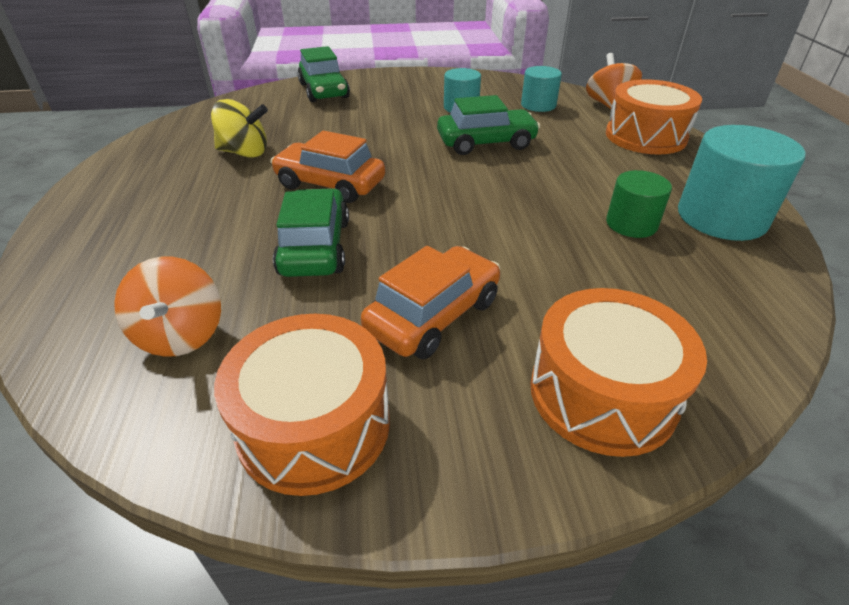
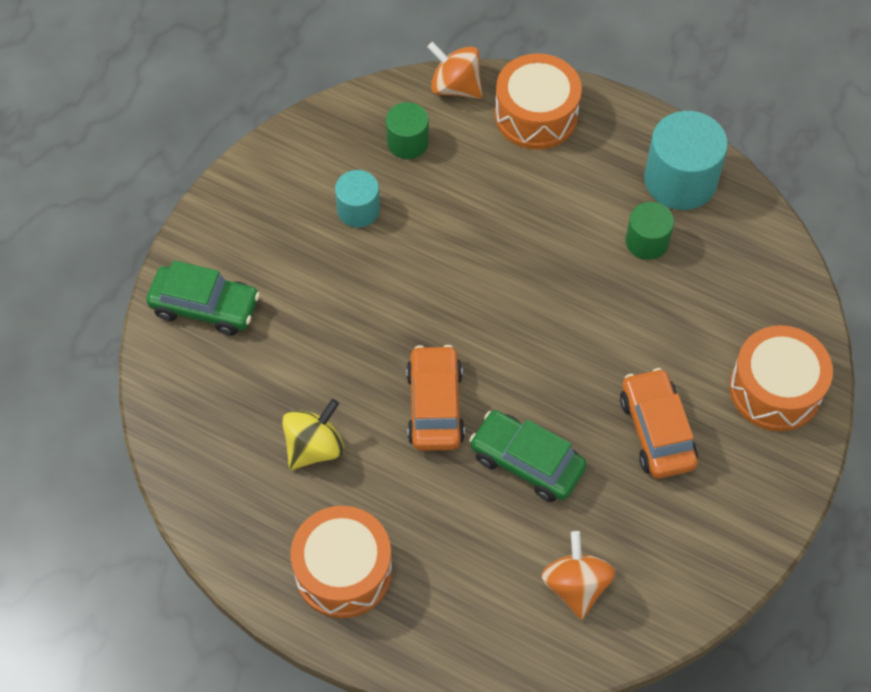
camera: 55 degrees left, 20 degrees up
(181, 335) = (576, 586): orange spinning top -> orange spinning top turned 120 degrees counterclockwise
(314, 425) = (704, 542): orange drum -> orange drum (343, 571)
(330, 184) = (435, 406): orange car -> orange car turned 120 degrees clockwise
(486, 143) = (451, 242): green car -> none
(538, 105) = (407, 142): turquoise cylinder -> green cylinder

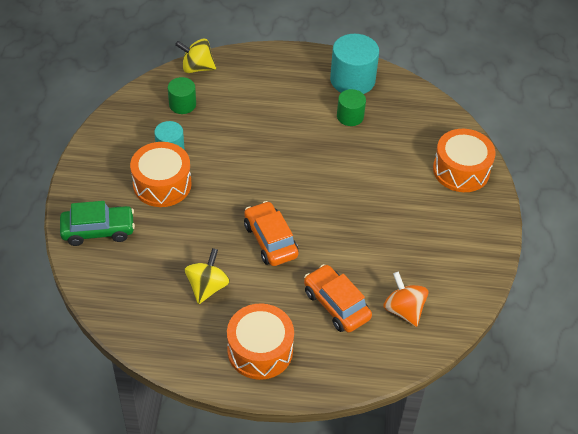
camera: 25 degrees left, 10 degrees down
(455, 87) = (197, 68): orange spinning top -> yellow spinning top
(527, 462) = (341, 253): green car -> none
(536, 115) = (252, 69): orange drum -> orange drum (162, 184)
(656, 431) = (407, 212): orange car -> orange car (336, 305)

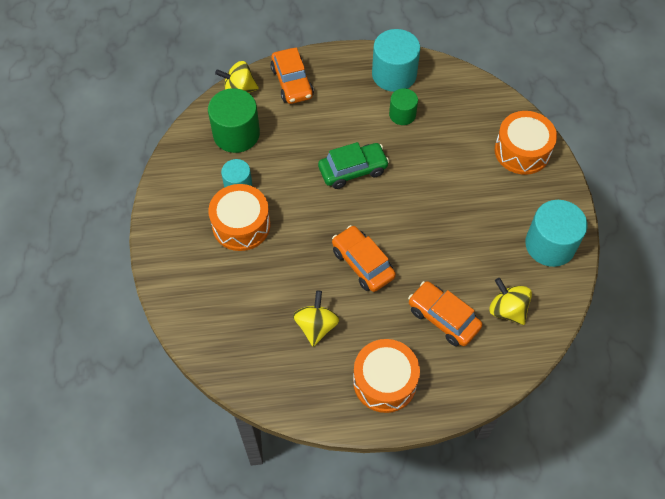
camera: 10 degrees left, 10 degrees up
(98, 230) = (193, 288): green car -> green car (353, 170)
(182, 104) = (236, 134): green cylinder -> green cylinder, size x1.72
(250, 70) = (292, 82): none -> orange car
(403, 310) = (507, 309): orange spinning top -> yellow spinning top
(465, 259) = (550, 245): none -> turquoise cylinder

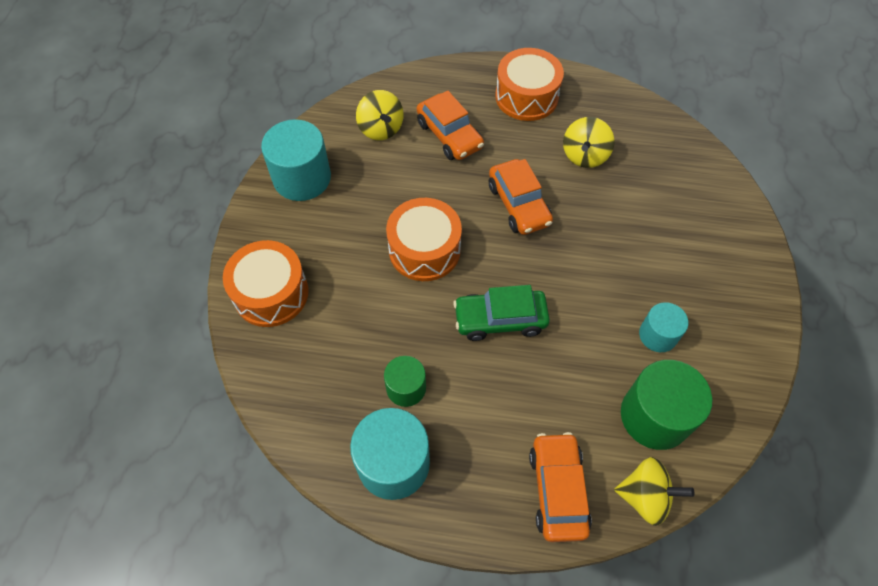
camera: 165 degrees left, 0 degrees up
(241, 225) = (657, 280): orange drum -> orange drum (424, 250)

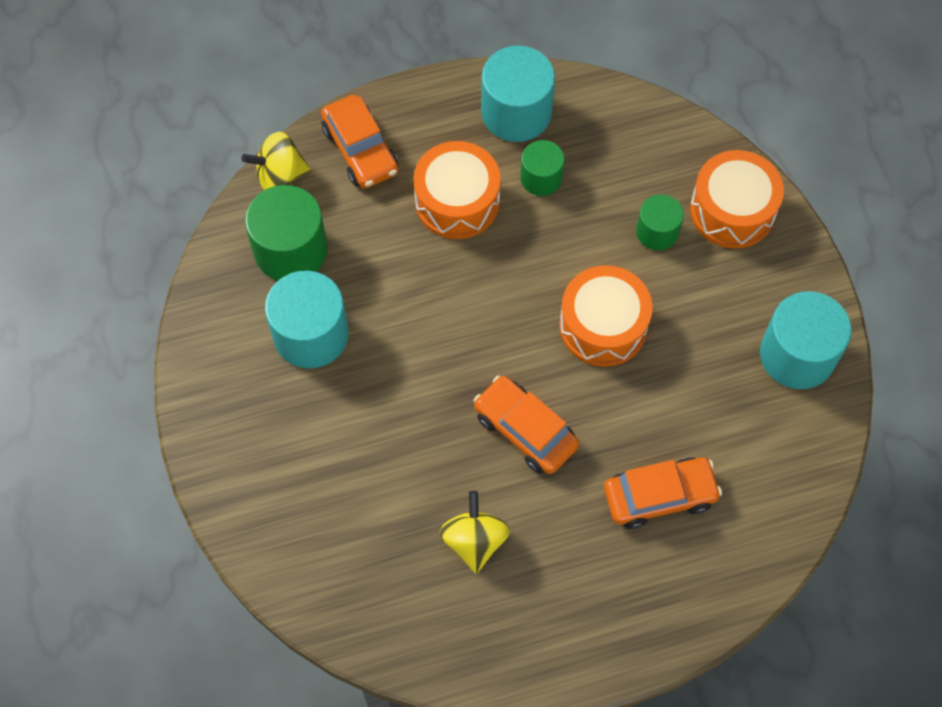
camera: 155 degrees right, 5 degrees up
(340, 301) = (657, 232): none -> green cylinder
(381, 129) = (751, 467): yellow spinning top -> none
(449, 135) = (659, 496): orange car -> orange car turned 135 degrees clockwise
(500, 319) = (482, 282): green car -> none
(526, 97) = (591, 608): orange drum -> orange drum (457, 201)
(658, 335) = (311, 334): turquoise cylinder -> turquoise cylinder, size x1.72

